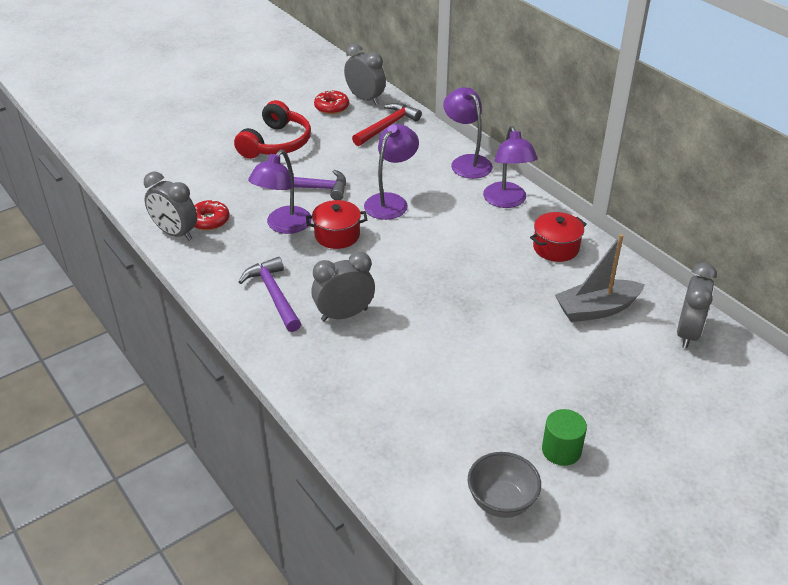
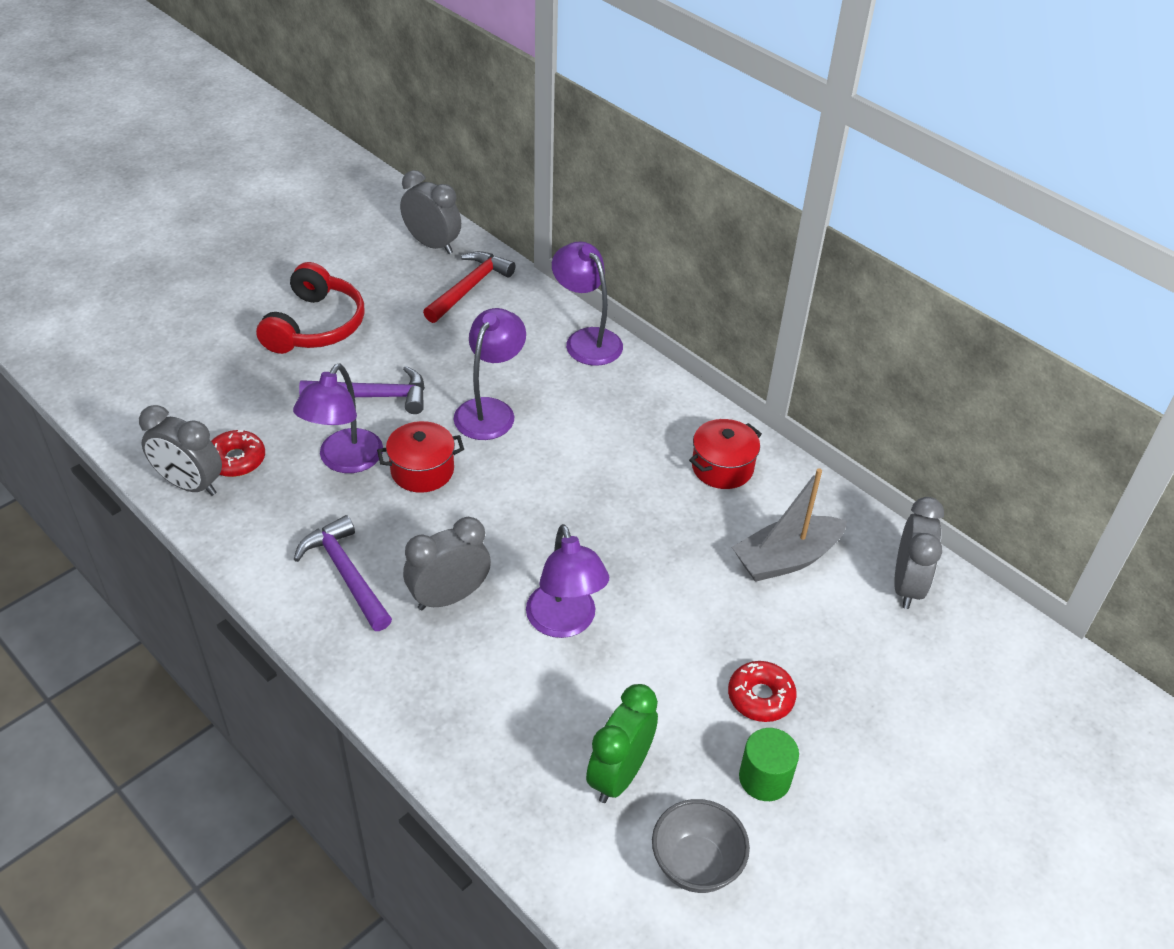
camera: 10 degrees left, 5 degrees up
(331, 107) = (387, 261): red donut -> red donut (760, 697)
(452, 437) = (619, 774): none -> green clock
(507, 201) = (648, 399): purple lamp -> purple lamp (565, 623)

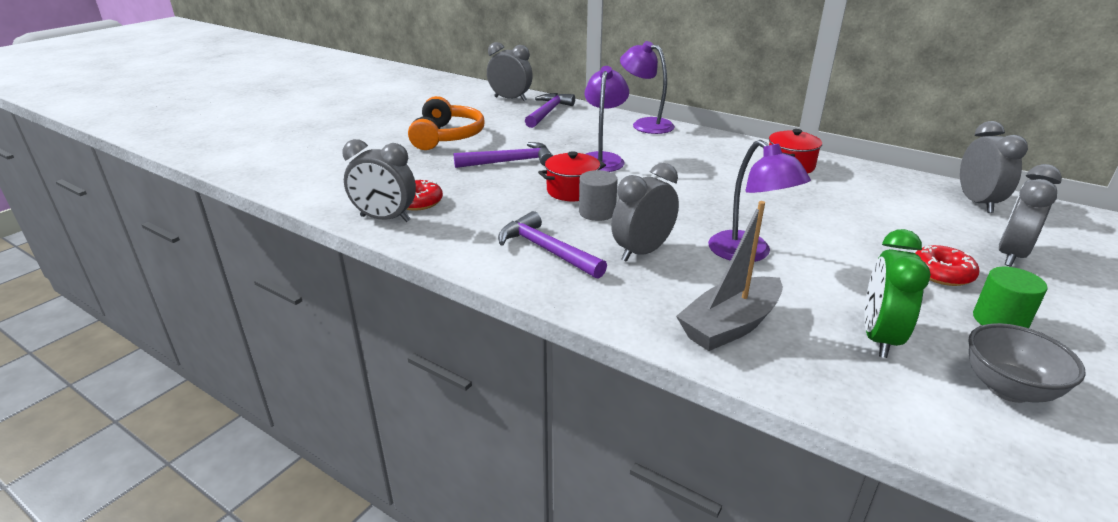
camera: 10 degrees left, 15 degrees down
(315, 325) = (447, 136): red headphones -> orange headphones
(344, 461) = (507, 193): purple lamp -> none
(432, 517) = (597, 212): none -> grey cylinder
(469, 288) = (548, 112): red hammer -> purple hammer
(786, 559) = (879, 201): grey boat -> grey boat (730, 326)
(866, 684) = (1010, 255): none -> grey clock

